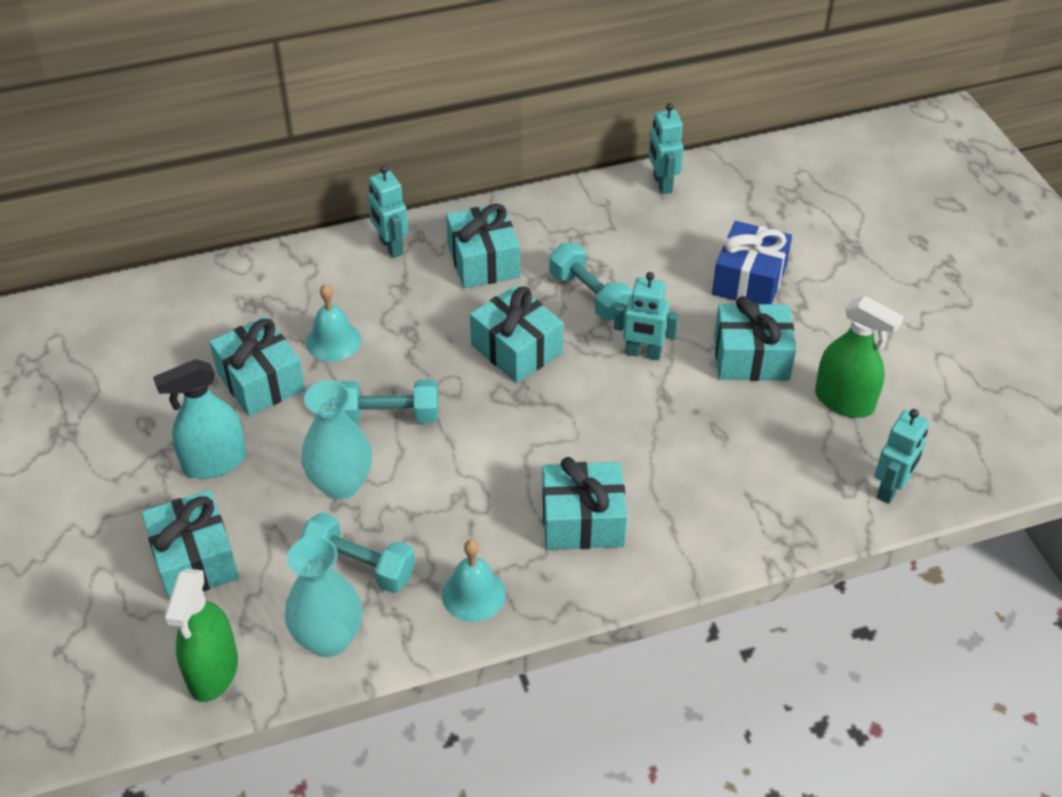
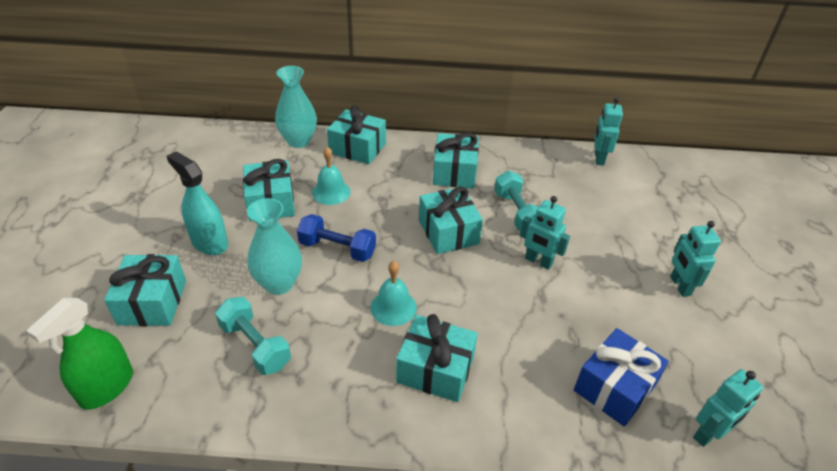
camera: 20 degrees right, 5 degrees down
(214, 462) = (209, 243): turquoise spray bottle -> turquoise spray bottle turned 45 degrees clockwise
(329, 639) = (199, 393): turquoise vase -> turquoise vase (298, 141)
(388, 416) = (337, 249): turquoise dumbbell -> blue dumbbell
(391, 247) = (399, 148): turquoise robot -> turquoise robot (680, 286)
(473, 594) = (323, 398): turquoise bell -> turquoise bell (393, 307)
(749, 280) = (639, 235): blue gift -> blue gift (614, 387)
(751, 357) = (621, 289): turquoise gift -> turquoise gift (357, 148)
(844, 401) = (688, 346): green spray bottle -> none

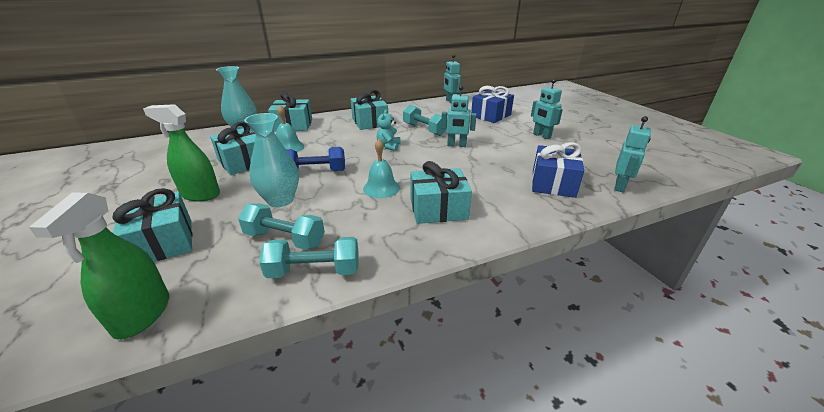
camera: 25 degrees left, 10 degrees down
(209, 243) = (200, 194): turquoise spray bottle -> green spray bottle
(259, 403) = (314, 271): none -> turquoise dumbbell
(448, 232) = (388, 146): turquoise gift -> turquoise teddy bear
(636, 213) = (491, 115): none -> blue gift

